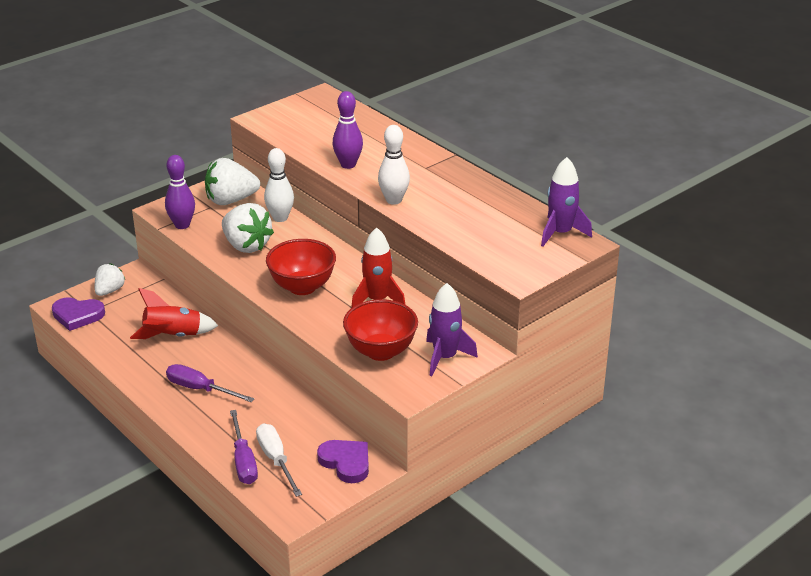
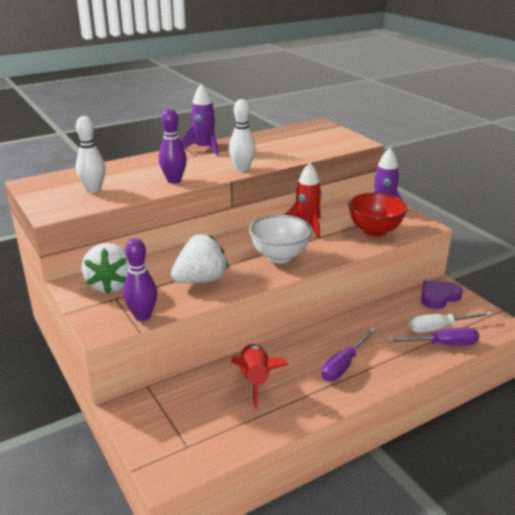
camera: 80 degrees left, 5 degrees down
(77, 315) = (193, 457): purple heart -> none
(109, 291) = (152, 428): white strawberry -> none
(280, 218) = (161, 261): white bowling pin -> white bowling pin (93, 190)
(302, 287) = (279, 256): red bowl -> white bowl
(560, 233) = (307, 128): purple rocket -> purple rocket (204, 149)

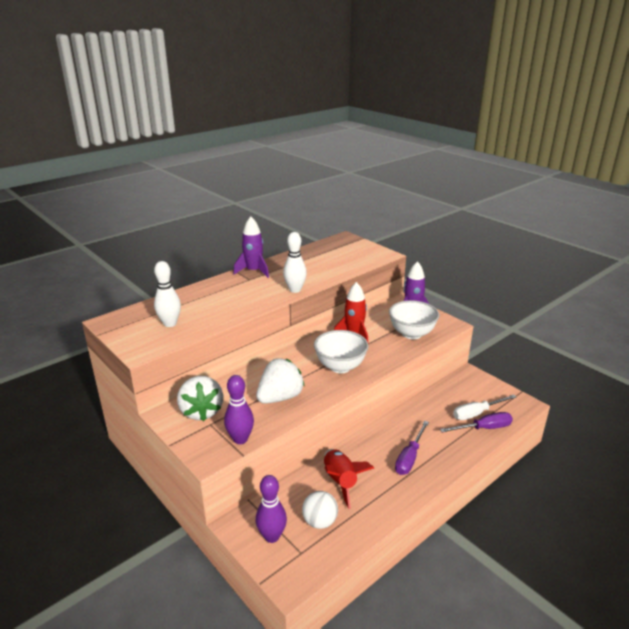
camera: 10 degrees left, 0 degrees up
(174, 180) = (239, 307): purple bowling pin -> purple bowling pin (272, 536)
(219, 418) = (320, 521): none -> white ball
(374, 231) = (411, 334): red bowl -> white bowl
(438, 296) = (468, 384): purple heart -> none

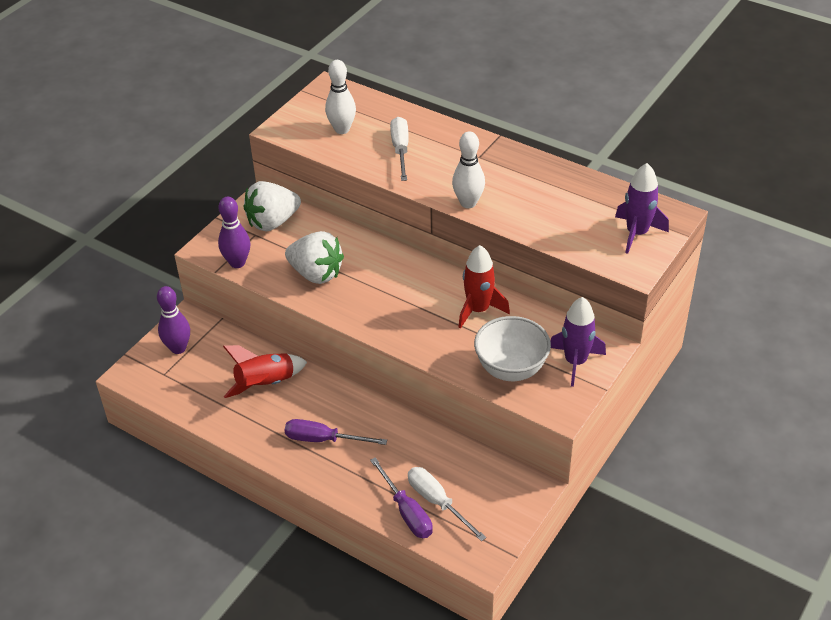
camera: 75 degrees right, 15 degrees up
(217, 304) = (400, 149): none -> white screwdriver
(254, 271) = (503, 154): purple rocket -> purple rocket (637, 233)
(320, 521) = (205, 379): white ball -> none
(340, 367) = (397, 311): white bowl -> none

